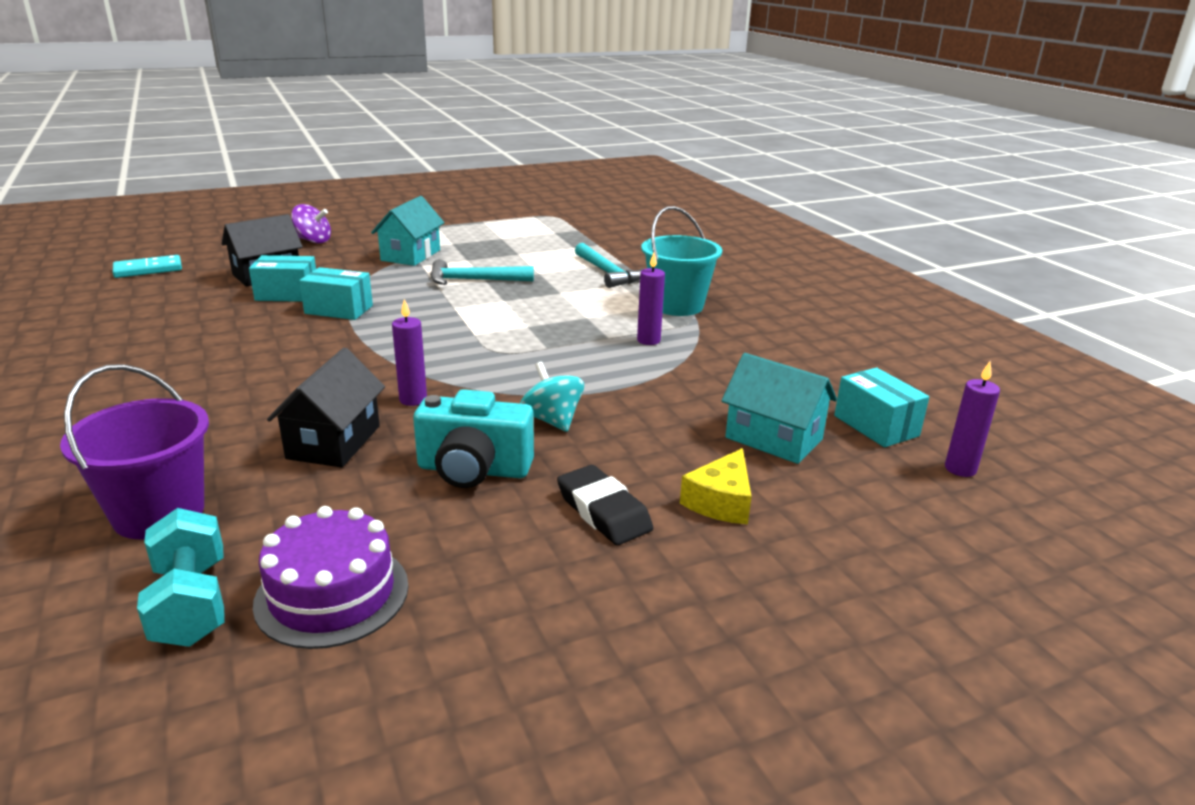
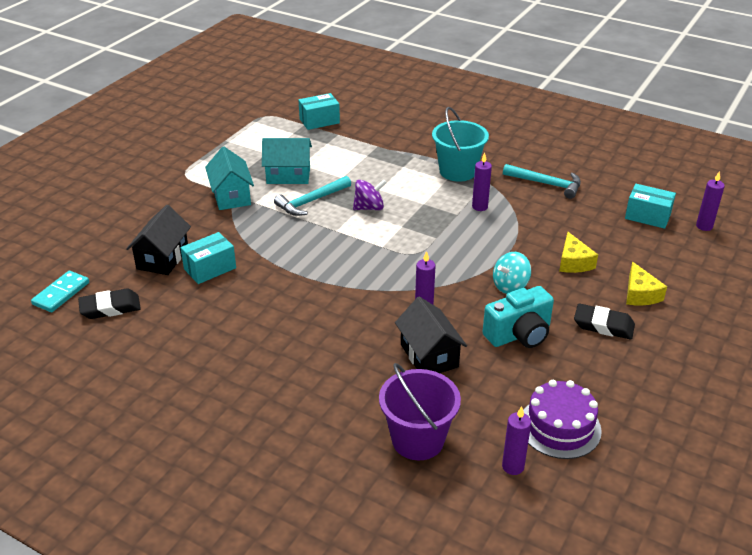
camera: 35 degrees left, 10 degrees up
(158, 290) = (110, 308): none -> black eraser
(191, 604) = (513, 466): turquoise dumbbell -> purple candle
(313, 241) = (134, 211): purple spinning top -> purple spinning top (369, 208)
(339, 310) = (268, 265): turquoise box -> turquoise box (319, 121)
(552, 420) = (510, 286): turquoise spinning top -> turquoise spinning top turned 60 degrees counterclockwise
(608, 273) = (381, 159): turquoise hammer -> turquoise hammer (546, 184)
(679, 430) = (573, 262): none -> yellow cheese
(774, 438) = (617, 246): turquoise house -> turquoise house (288, 175)

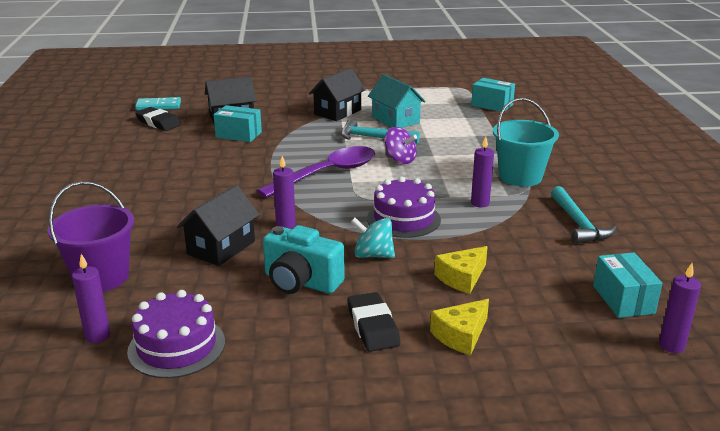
camera: 55 degrees right, 10 degrees down
(231, 196) = (337, 112): turquoise house -> black house
(354, 253) = (326, 174): none -> purple spoon
(469, 249) = (403, 219): none -> purple cake

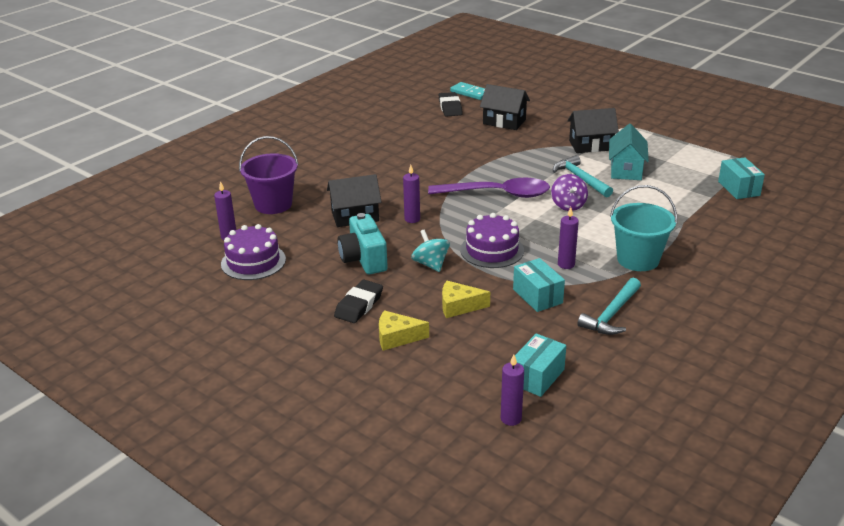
camera: 45 degrees right, 5 degrees up
(238, 135) = (487, 138): turquoise box -> turquoise box (537, 296)

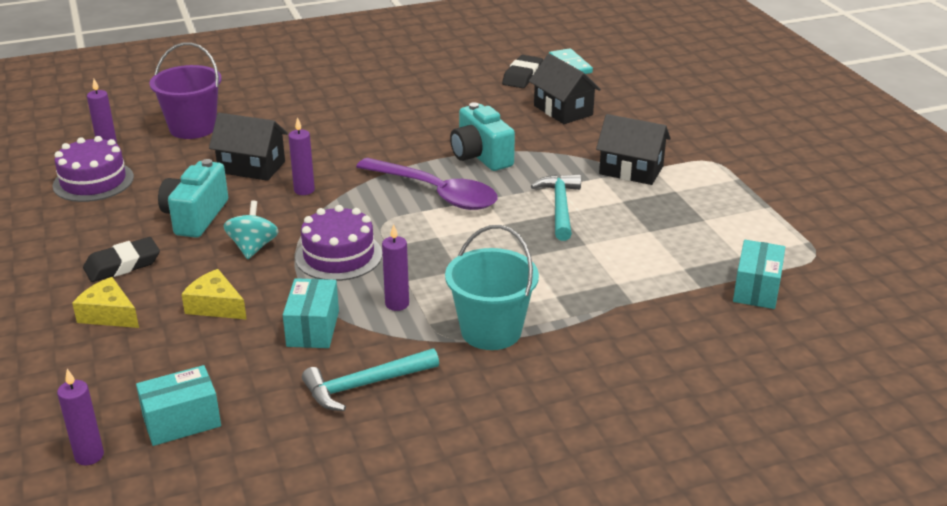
camera: 30 degrees right, 0 degrees up
(493, 164) = (480, 156): none -> turquoise camera
(568, 205) = (499, 234): purple spinning top -> none
(626, 170) = (634, 215): turquoise house -> none

